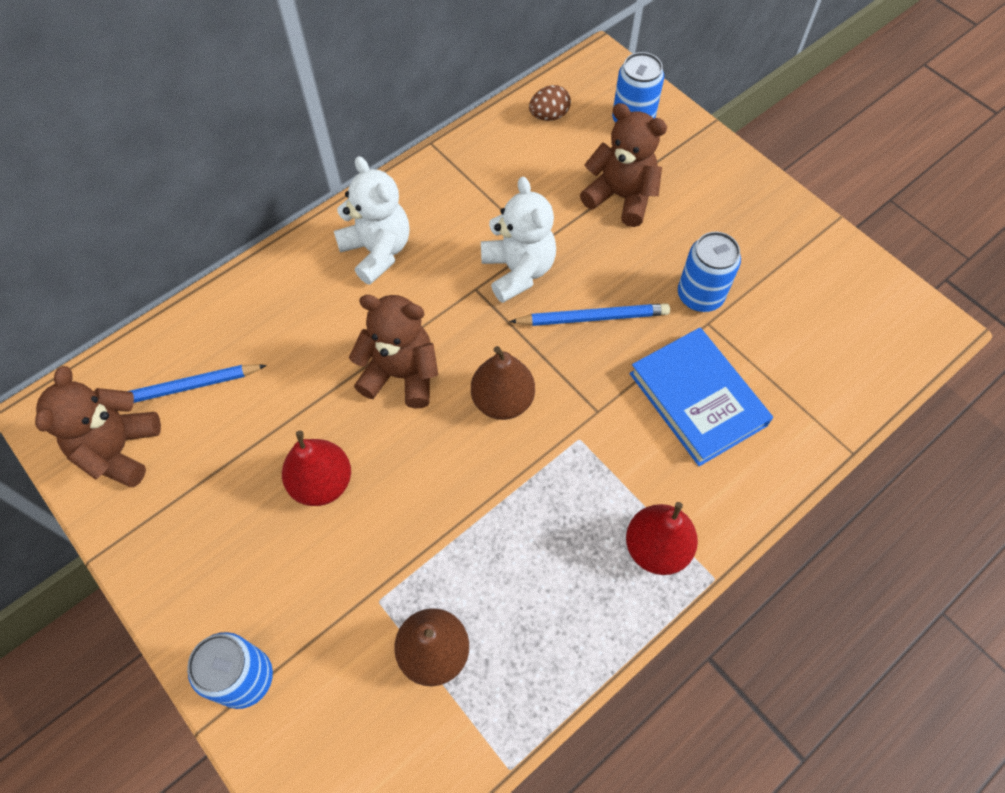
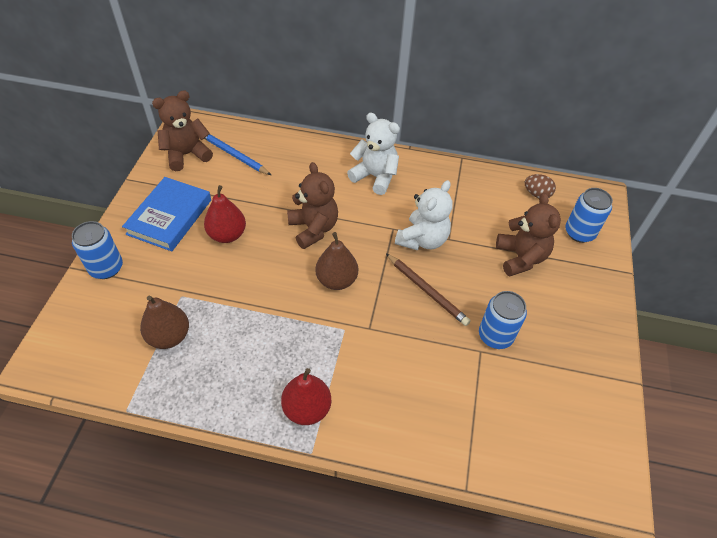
camera: 50 degrees right, 10 degrees down
(377, 251) = (375, 177): white teddy bear -> white teddy bear turned 75 degrees counterclockwise
(592, 318) = (427, 291): blue pencil -> brown pencil
(697, 399) = (423, 375): blue book -> blue book (170, 217)

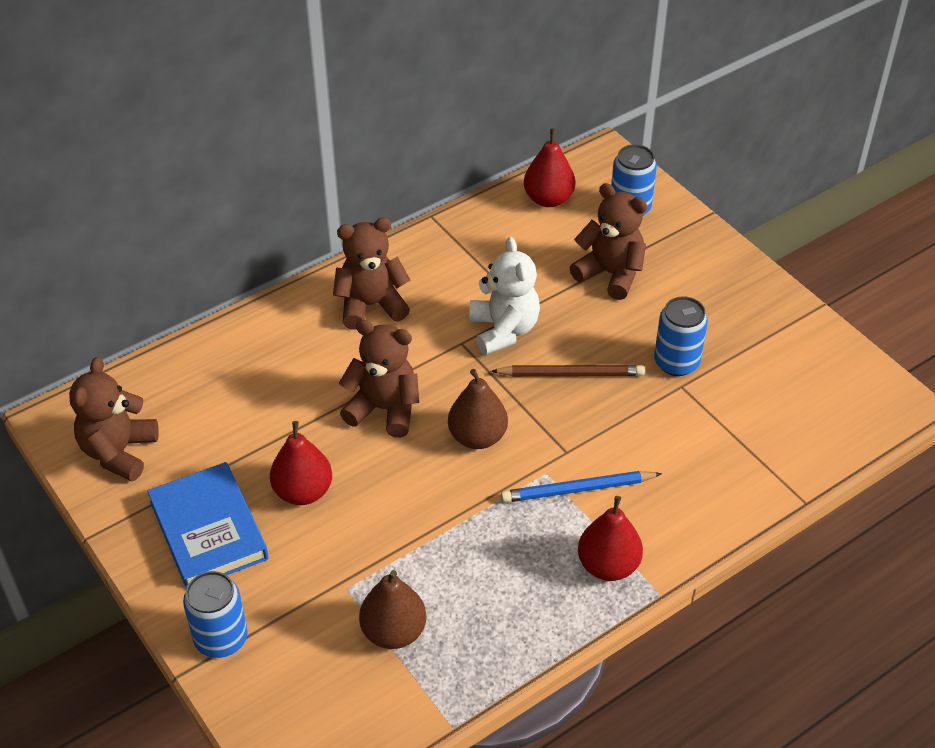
camera: 45 degrees left, 5 degrees down
(234, 155) = (178, 406): blue pencil -> blue pencil (578, 489)
(375, 177) = (371, 305): white teddy bear -> brown teddy bear
(536, 194) = (548, 199): brown egg -> red pear

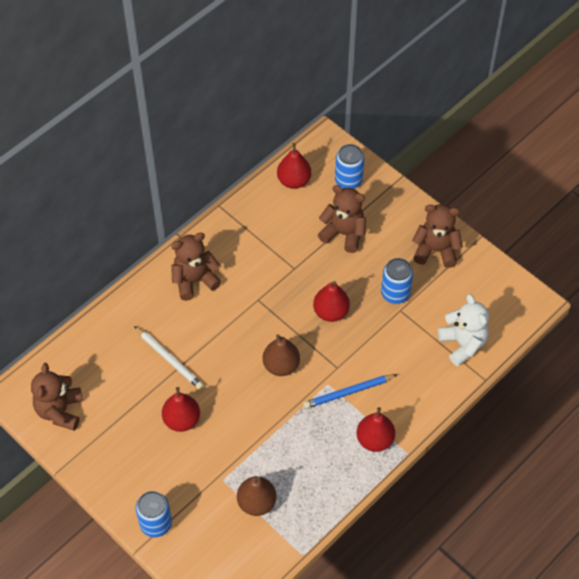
camera: 10 degrees left, 10 degrees up
(209, 530) = (130, 455): blue book -> none
(306, 404) = (169, 359): none -> white pencil
(384, 409) = (219, 355): brown teddy bear -> brown teddy bear (435, 250)
(503, 330) = (283, 286): white teddy bear -> white teddy bear (463, 344)
(570, 374) = (331, 312): brown pencil -> red pear

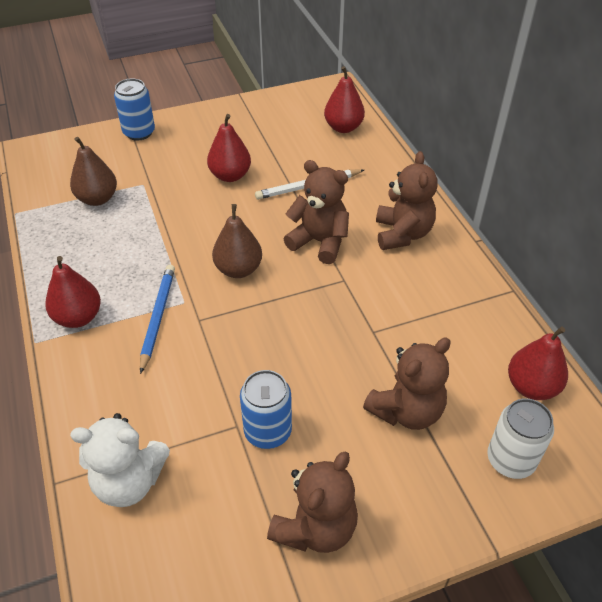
camera: 115 degrees right, 10 degrees down
(60, 411) = (299, 107): brown teddy bear -> brown teddy bear (319, 242)
(331, 312) = (282, 344): red pear -> red pear (343, 127)
(348, 180) = (510, 460): blue can -> white can

